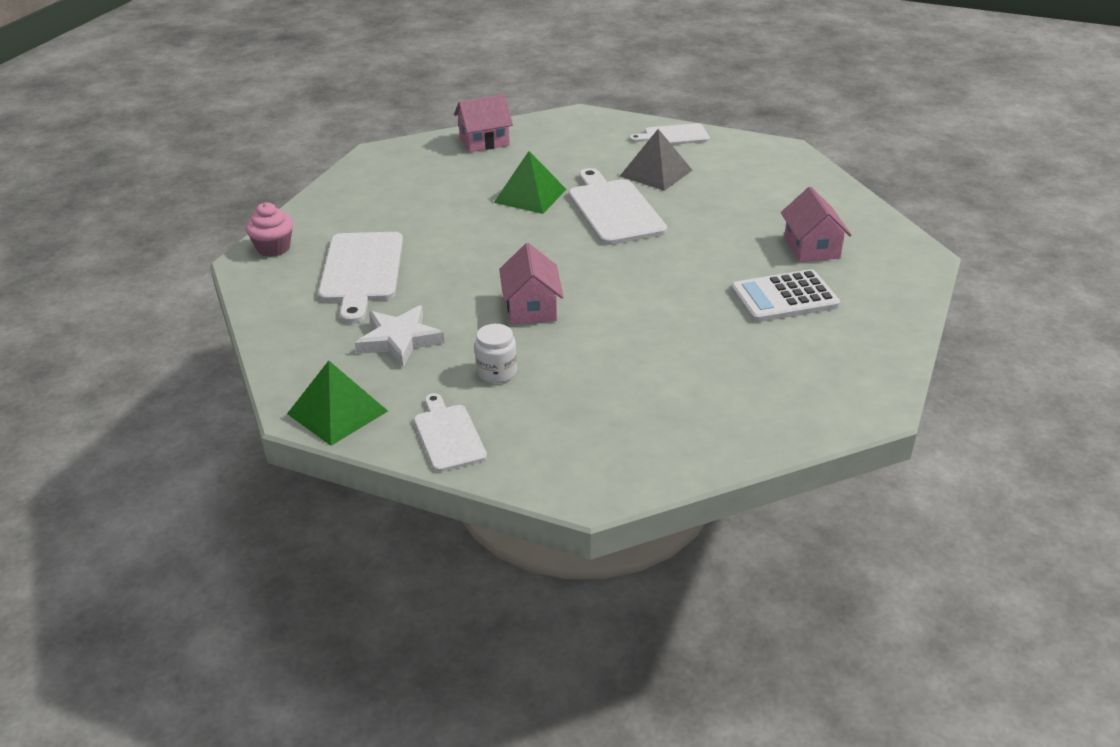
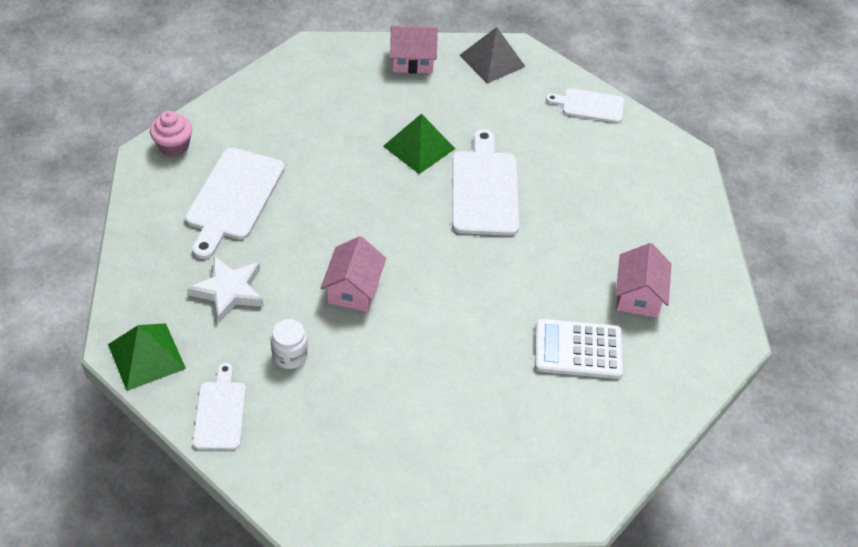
camera: 15 degrees right, 15 degrees up
(656, 173) = (547, 151): grey pyramid -> grey pyramid (492, 61)

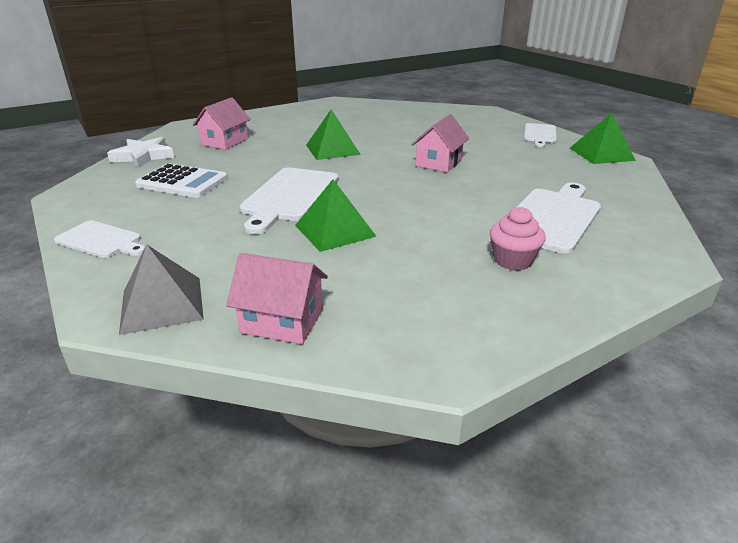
camera: 160 degrees left, 20 degrees down
(174, 146) = (642, 266): pink cupcake -> pink cupcake (513, 260)
(229, 291) = (544, 171): white star -> white star (143, 156)
(290, 355) = (492, 145): white jar -> none
(492, 300) = (332, 149): none -> green pyramid
(578, 349) = (291, 131): white calculator -> white calculator (182, 182)

